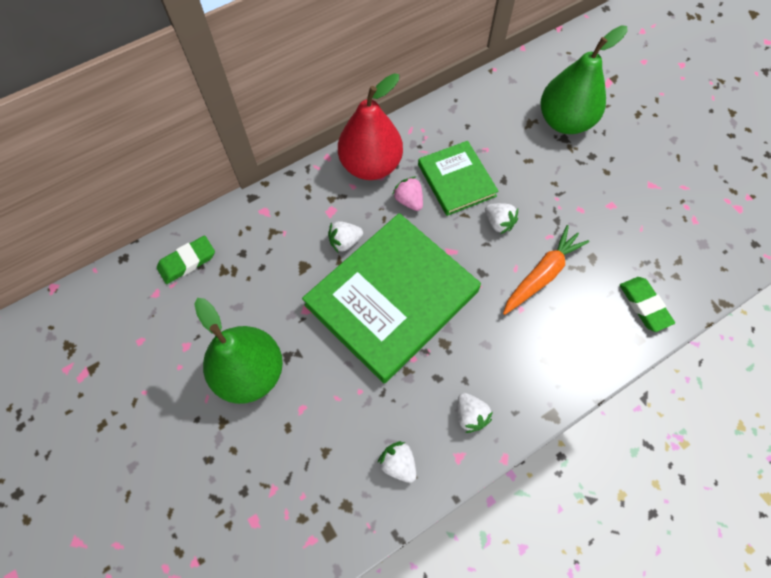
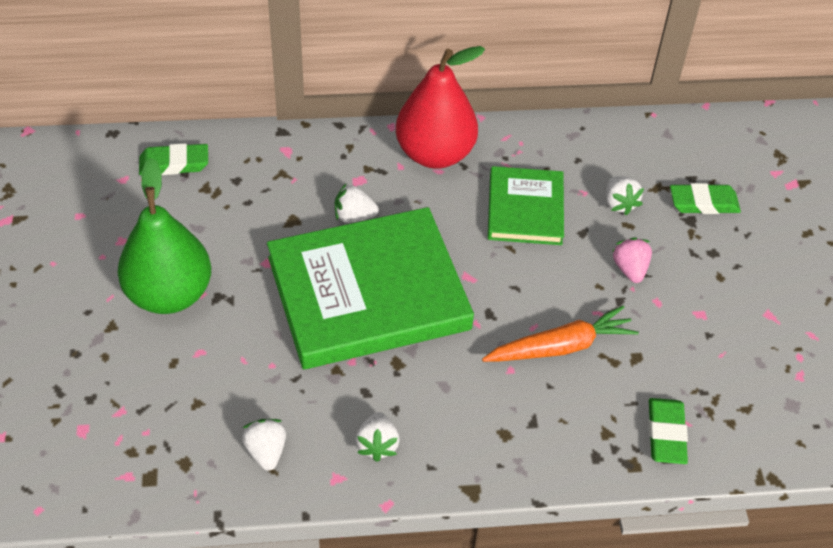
camera: 25 degrees right, 15 degrees down
(409, 201) = (454, 206): pink strawberry -> pink strawberry (630, 269)
(498, 223) = (545, 273): white strawberry -> white strawberry (619, 204)
(564, 121) = (703, 203): green pear -> green eraser

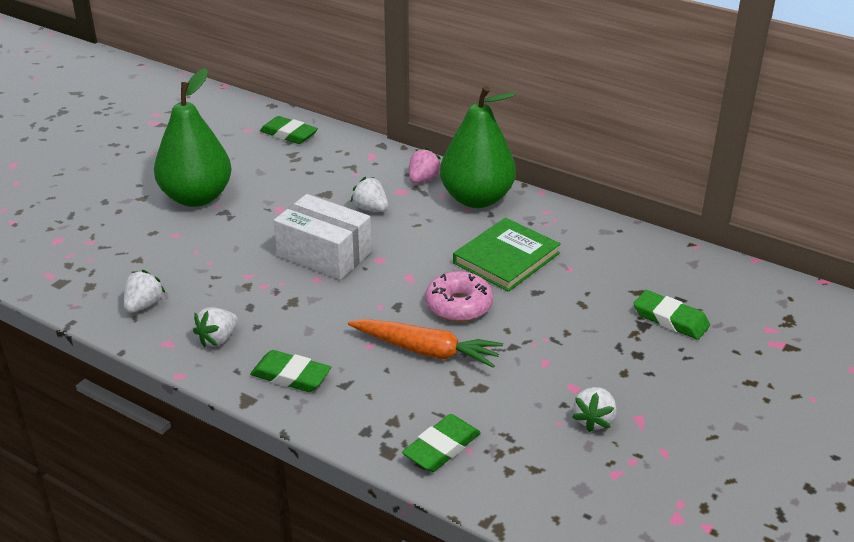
camera: 40 degrees right, 15 degrees down
(368, 293) = (324, 254): green book -> white box
(435, 154) = (476, 199): red pear -> green pear
(481, 442) = (291, 376): none -> green eraser
(538, 283) = (458, 305): none -> pink donut
(619, 204) = (591, 288): white strawberry -> white strawberry (594, 420)
(630, 269) = (547, 331): pink strawberry -> pink strawberry (423, 179)

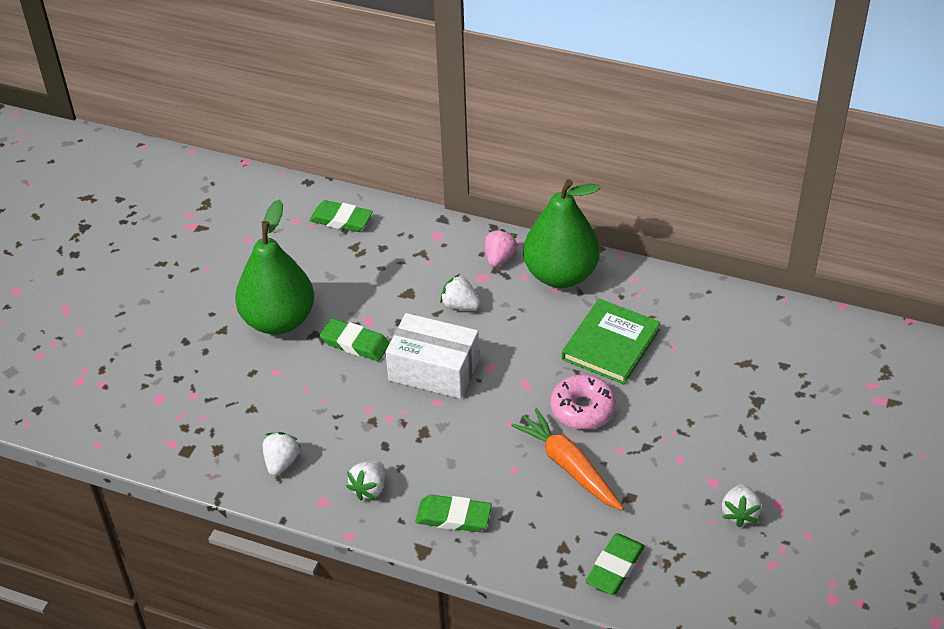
camera: 10 degrees left, 10 degrees up
(426, 351) = (569, 466): orange carrot -> orange carrot turned 135 degrees counterclockwise
(670, 319) = (780, 390): green eraser -> green eraser (355, 343)

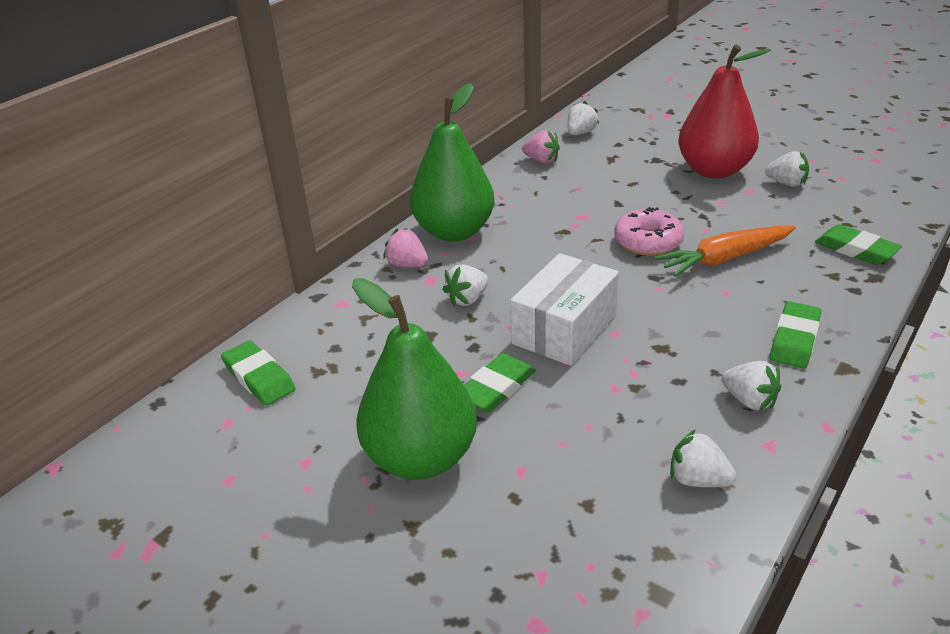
camera: 75 degrees left, 10 degrees down
(341, 220) = (259, 377): green eraser -> green eraser turned 75 degrees counterclockwise
(610, 344) = (565, 217): green book -> none
(720, 309) = (541, 160): none -> pink strawberry
(748, 450) = (714, 170): none -> red pear
(798, 330) = (580, 133): none -> white strawberry

